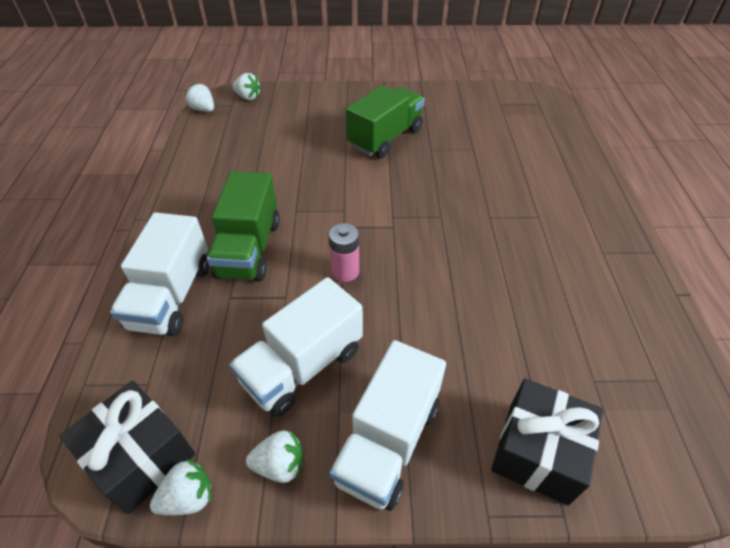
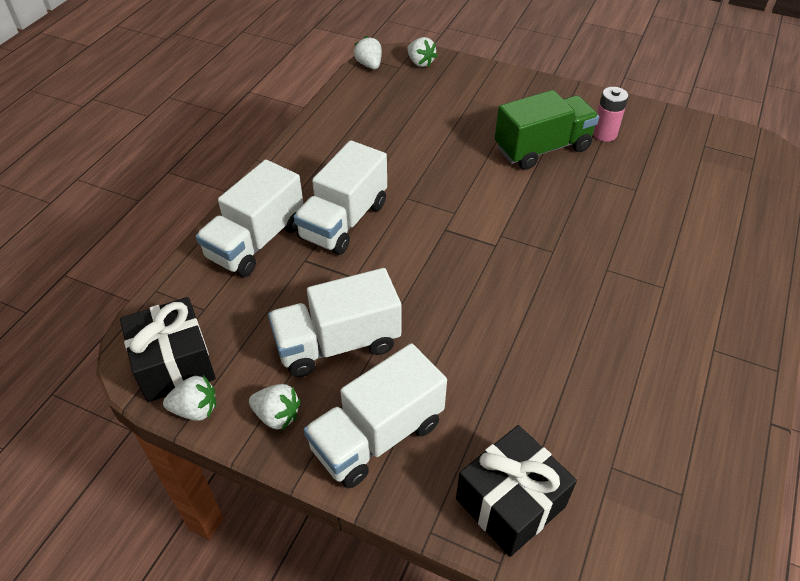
camera: 25 degrees right, 0 degrees up
(249, 249) = (344, 221): green truck -> white truck
(345, 271) = (422, 273): pink battery -> pink battery (604, 134)

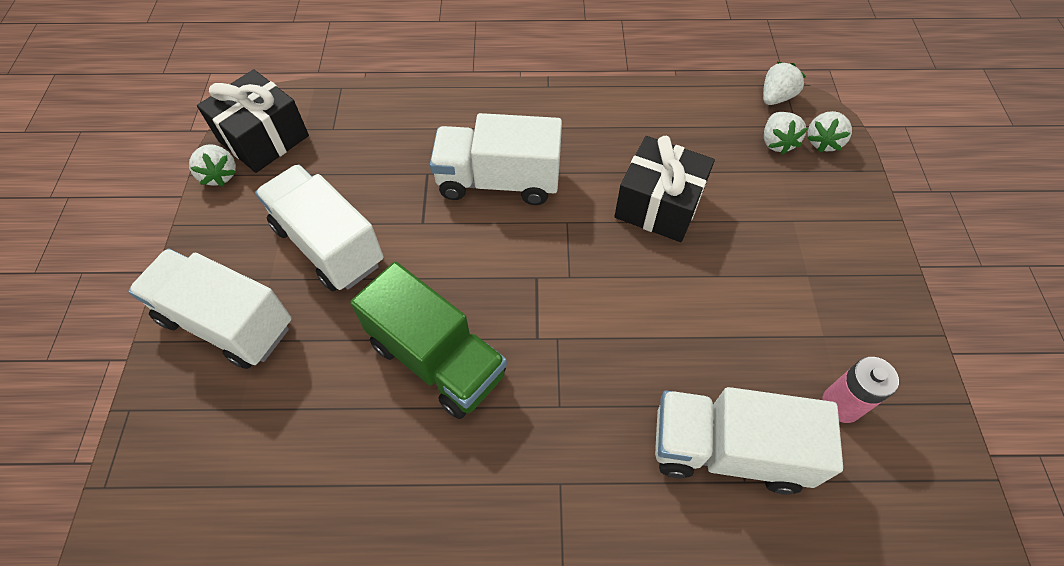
camera: 65 degrees right, 10 degrees up
(256, 241) = (433, 126): white truck -> white truck (727, 450)
(277, 415) = (229, 234): white strawberry -> white strawberry (776, 142)
(510, 502) = (174, 474): black gift -> black gift (658, 205)
(542, 148) = (751, 333): green truck -> green truck (437, 359)

